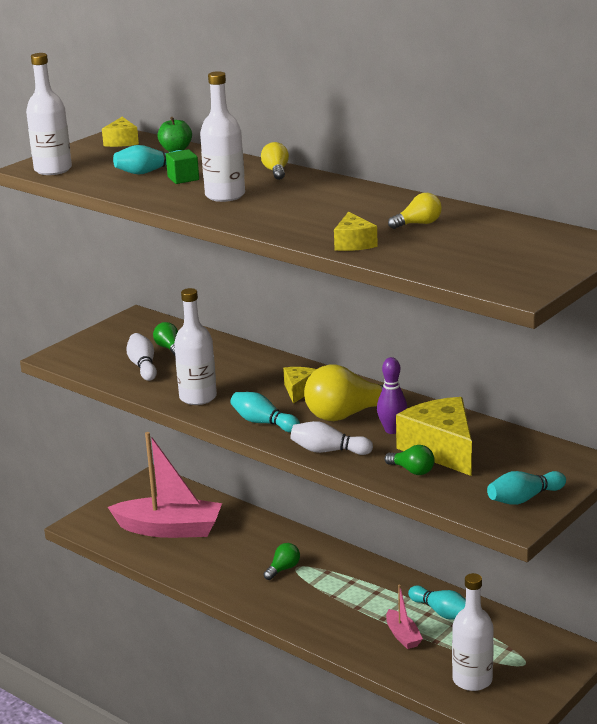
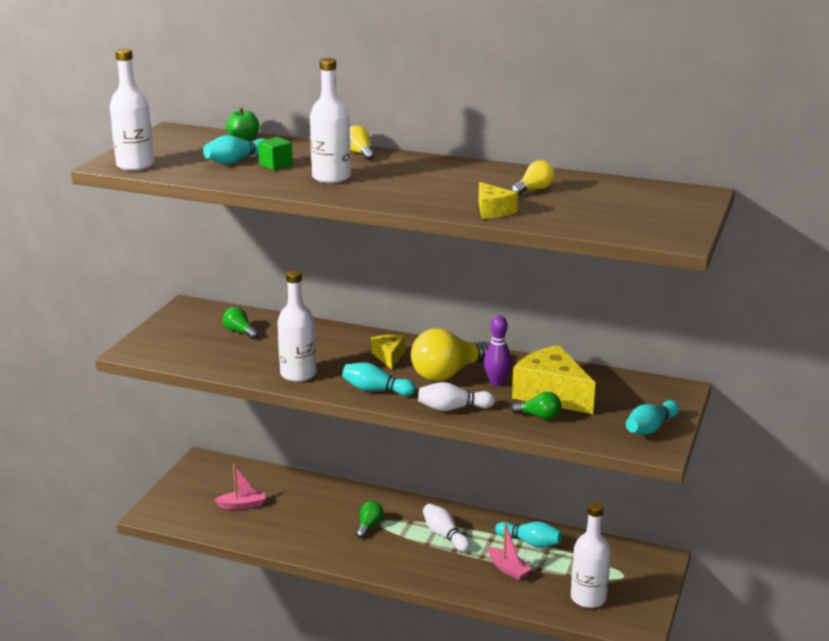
camera: 20 degrees left, 0 degrees up
(122, 141) = (182, 135): yellow cheese -> none
(143, 366) = (225, 351): white bowling pin -> white bowling pin (445, 535)
(170, 529) = (242, 505): pink boat -> pink boat, size x0.46

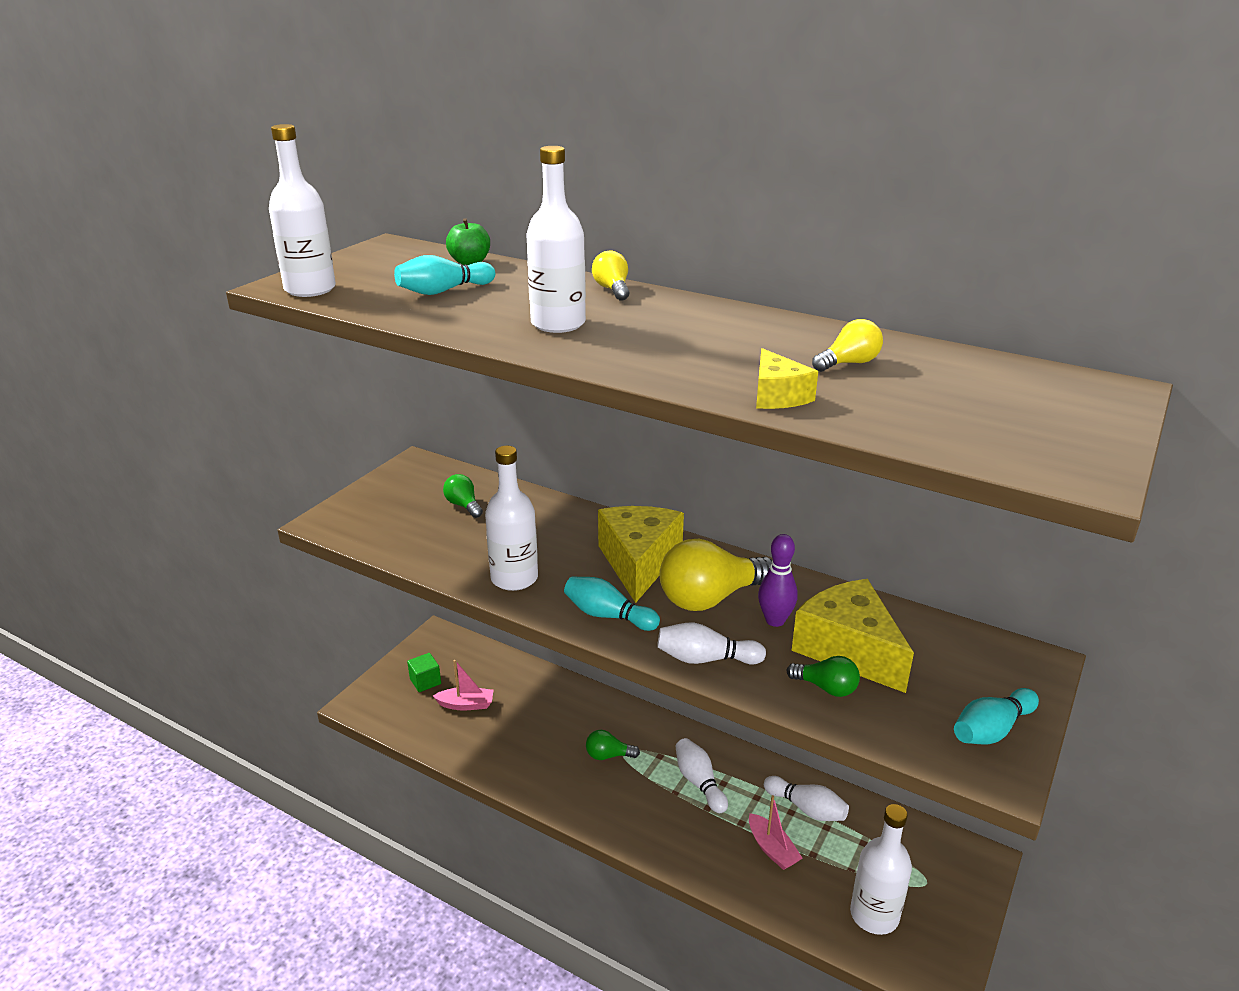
camera: 10 degrees right, 5 degrees up
(275, 165) = (492, 300): green cube -> green cube (425, 681)
(369, 526) = (608, 755): green light bulb -> green light bulb turned 120 degrees counterclockwise
(389, 357) = (638, 562): yellow cheese -> yellow cheese, size x1.91
(530, 542) = (807, 808): turquoise bowling pin -> white bowling pin

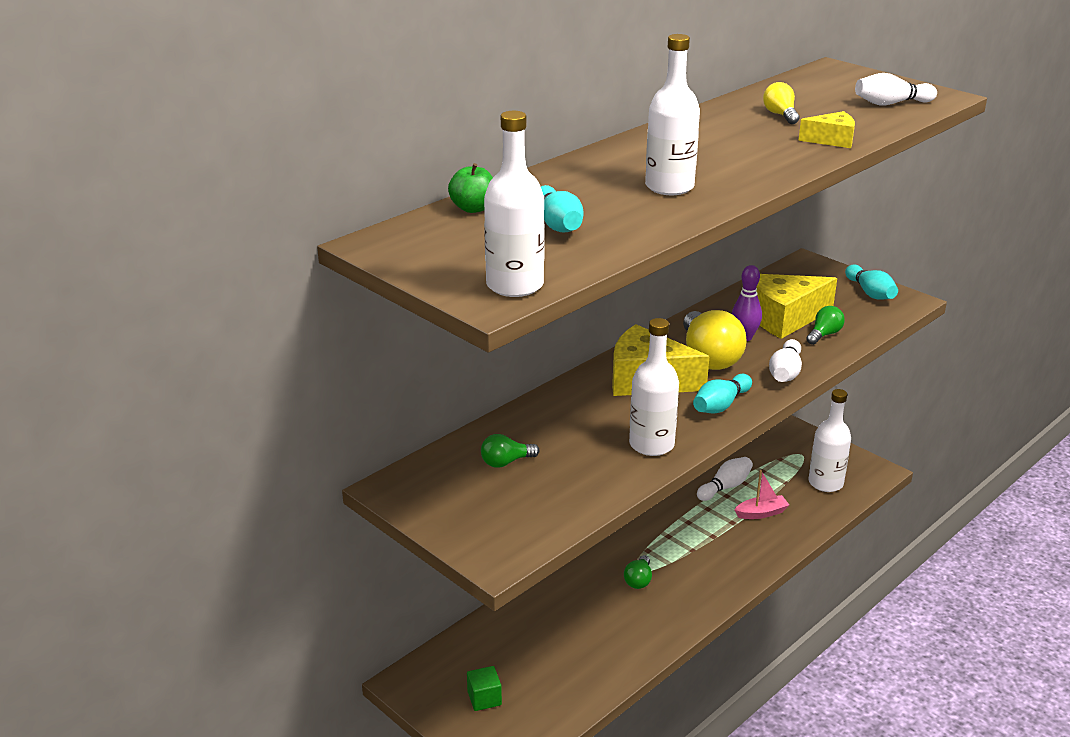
camera: 75 degrees left, 0 degrees up
(466, 704) = (535, 668): pink boat -> none
(612, 290) = (592, 161): yellow light bulb -> none
(699, 782) = (685, 534): white bowling pin -> white bowling pin (891, 104)

